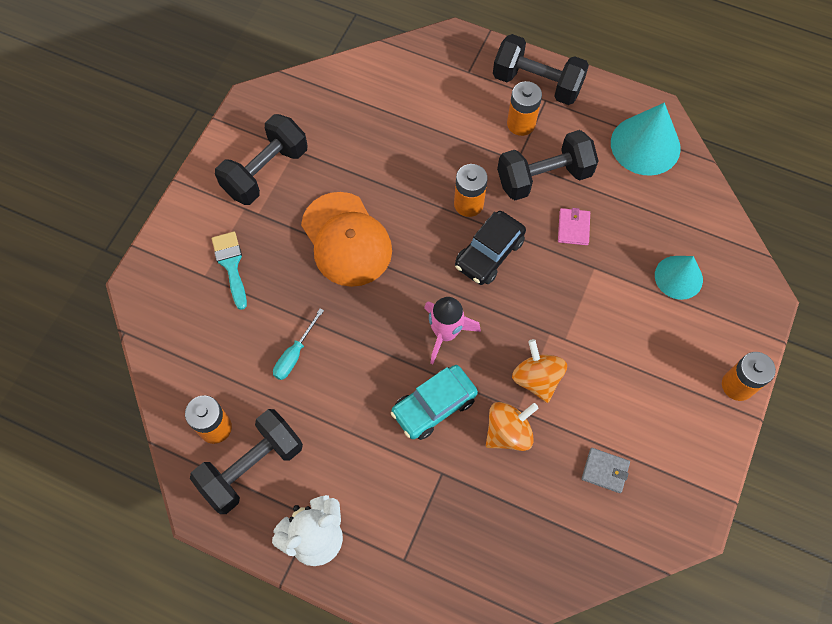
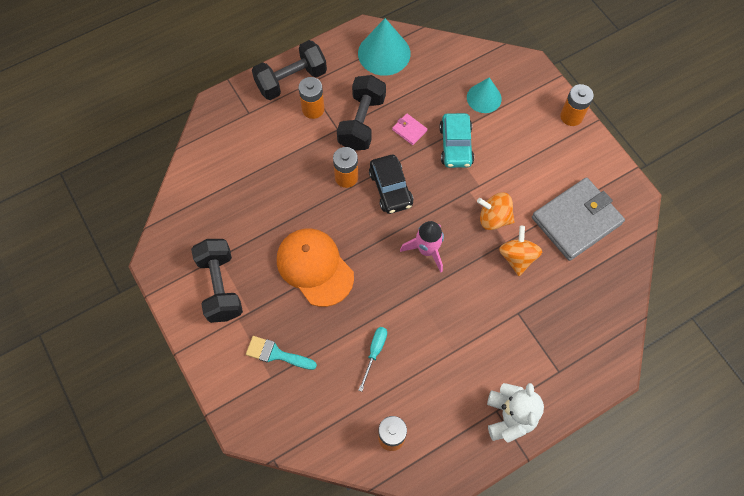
camera: 55 degrees left, 0 degrees up
(252, 466) = (436, 429): black dumbbell -> none
(294, 354) = (374, 352): turquoise screwdriver -> turquoise screwdriver turned 135 degrees counterclockwise
(346, 239) = (314, 267): orange cap -> orange cap turned 135 degrees counterclockwise
(434, 405) = (470, 289): turquoise car -> turquoise car (455, 145)
(605, 471) = (576, 220): grey wallet -> grey wallet, size x2.44

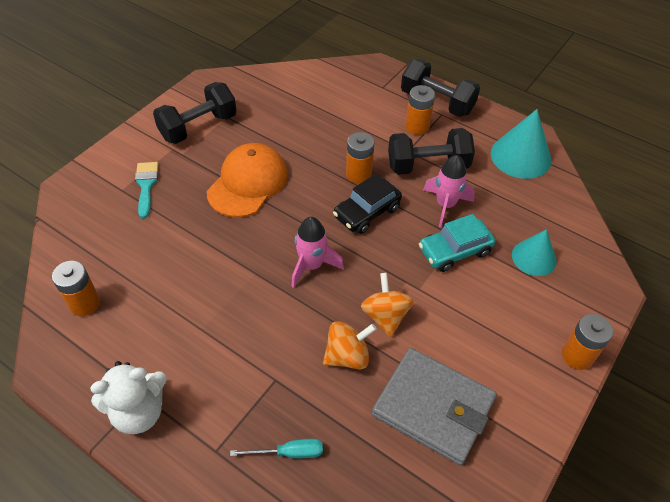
camera: 65 degrees right, 15 degrees down
(374, 352) = (175, 259): turquoise screwdriver -> turquoise screwdriver (288, 453)
(409, 130) = (445, 205): pink wallet -> pink rocket

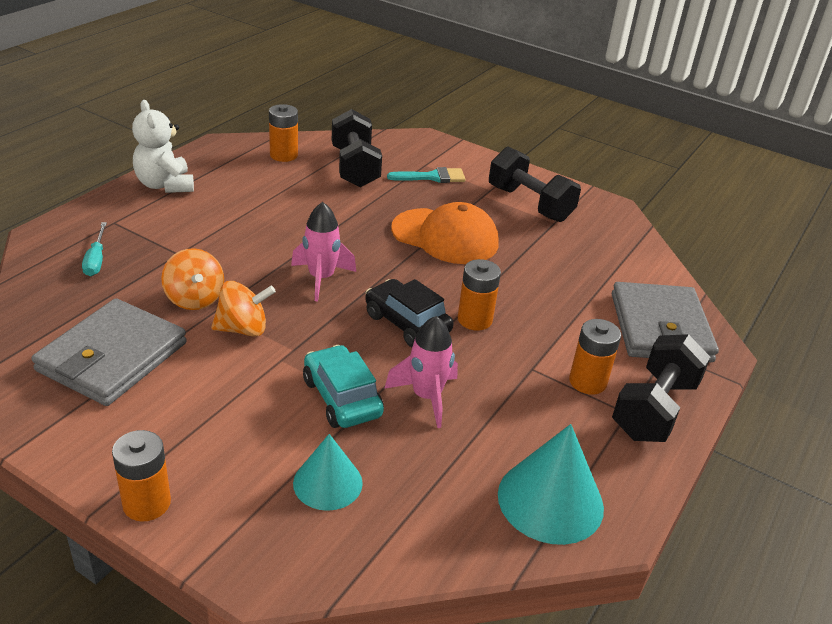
camera: 85 degrees right, 15 degrees down
(357, 85) = (660, 327): none -> grey wallet
(428, 166) = (504, 386): black dumbbell -> black dumbbell (354, 167)

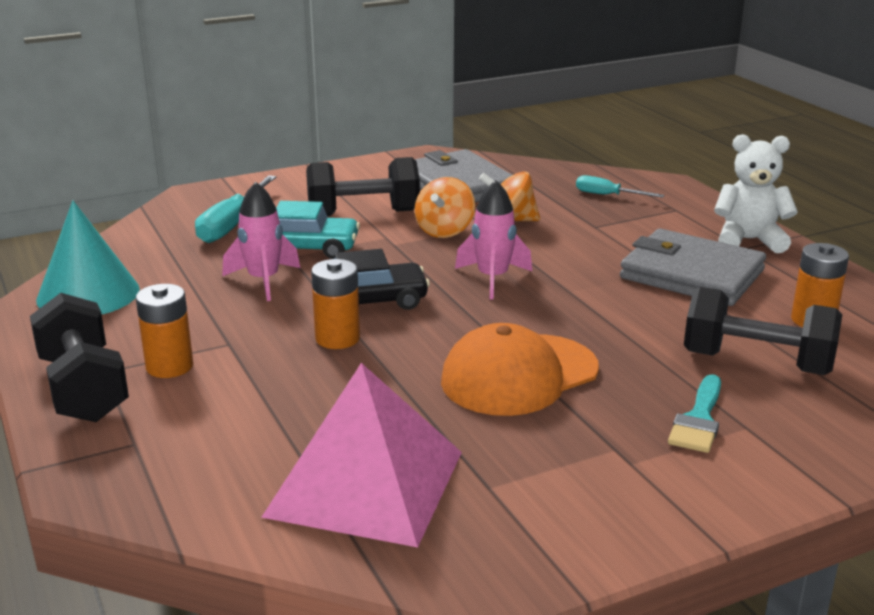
camera: 125 degrees right, 10 degrees down
(147, 503) = (294, 176): orange battery -> none
(327, 483) = (232, 224): turquoise cone -> turquoise screwdriver
(530, 204) = (561, 485): black dumbbell -> black dumbbell (363, 213)
(595, 257) = (365, 483): none -> pink pyramid
(660, 327) = (174, 462): grey wallet -> grey wallet (691, 274)

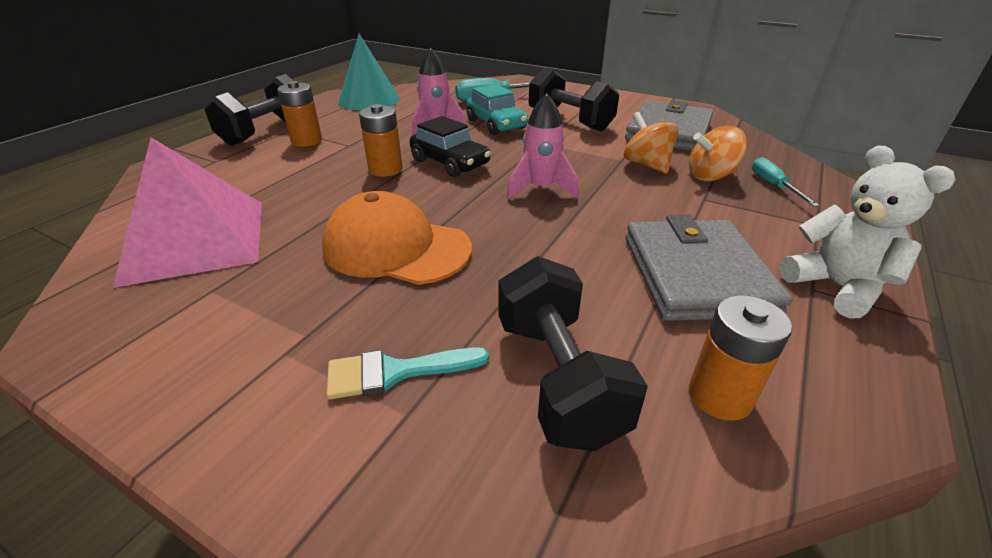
camera: 55 degrees right, 10 degrees up
(444, 231) = (588, 150): orange spinning top -> orange spinning top (710, 176)

